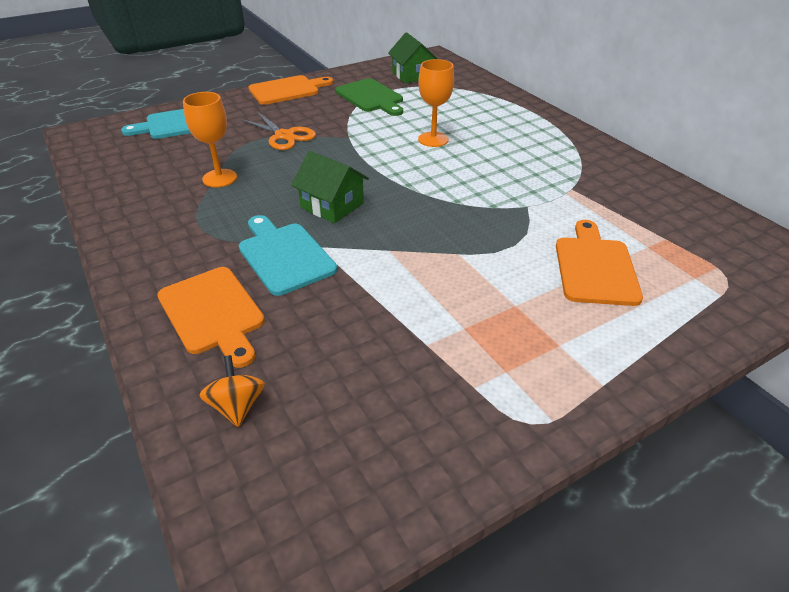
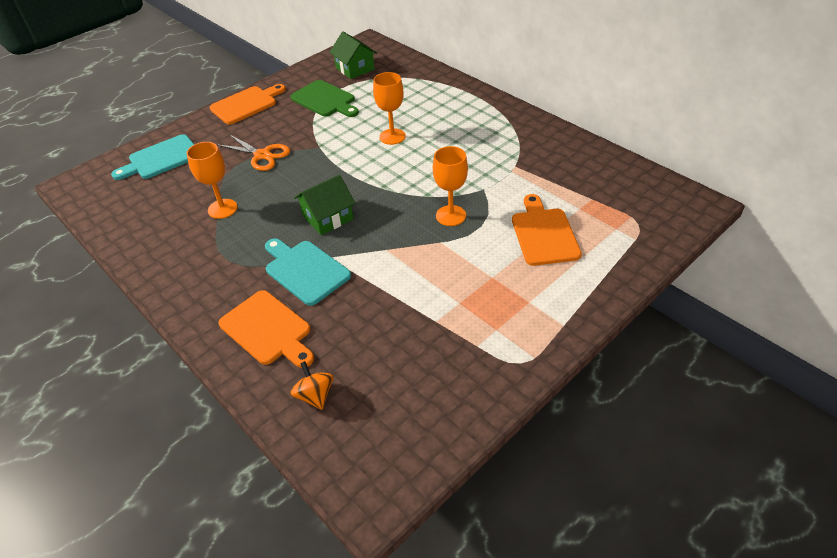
camera: 10 degrees left, 5 degrees up
(332, 205) = (328, 217): green house -> green house turned 60 degrees counterclockwise
(479, 227) = (451, 215): none -> orange goblet

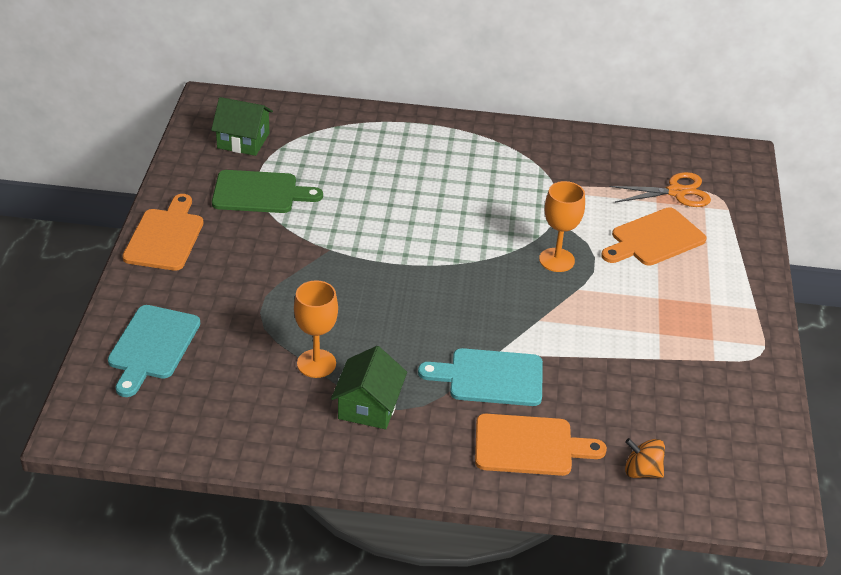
camera: 45 degrees left, 5 degrees down
(262, 155) = (276, 287): orange scissors -> orange scissors (676, 192)
(328, 217) = (442, 318): green house -> green house (368, 406)
(392, 136) = (395, 204): orange goblet -> none
(543, 234) = (654, 239): orange cutting board -> orange cutting board turned 75 degrees counterclockwise

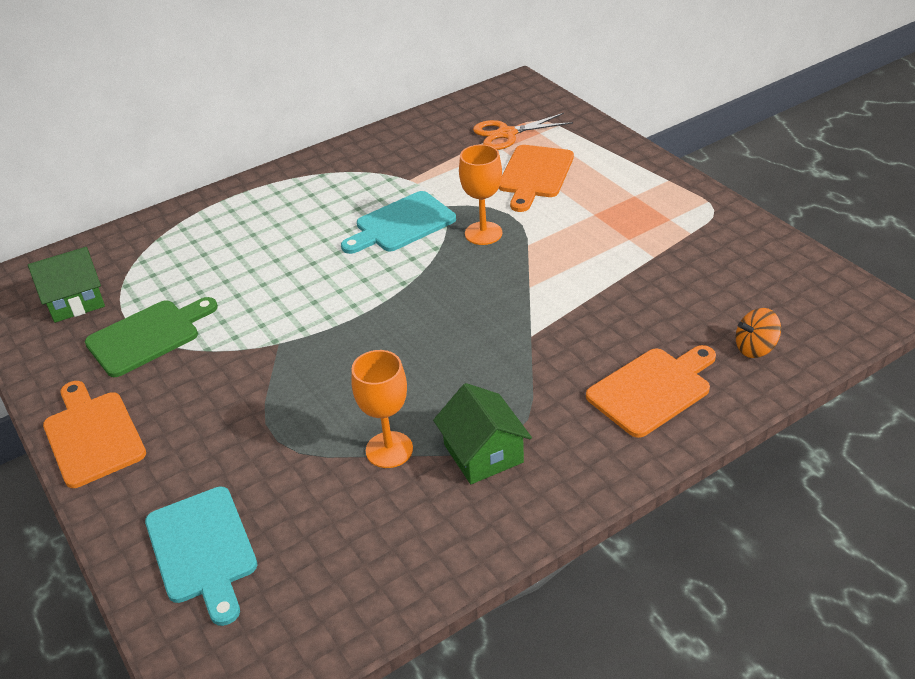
camera: 35 degrees left, 0 degrees up
(490, 377) = (551, 357): turquoise cutting board -> turquoise cutting board (401, 224)
(676, 192) = (506, 134): orange scissors -> orange scissors turned 150 degrees counterclockwise

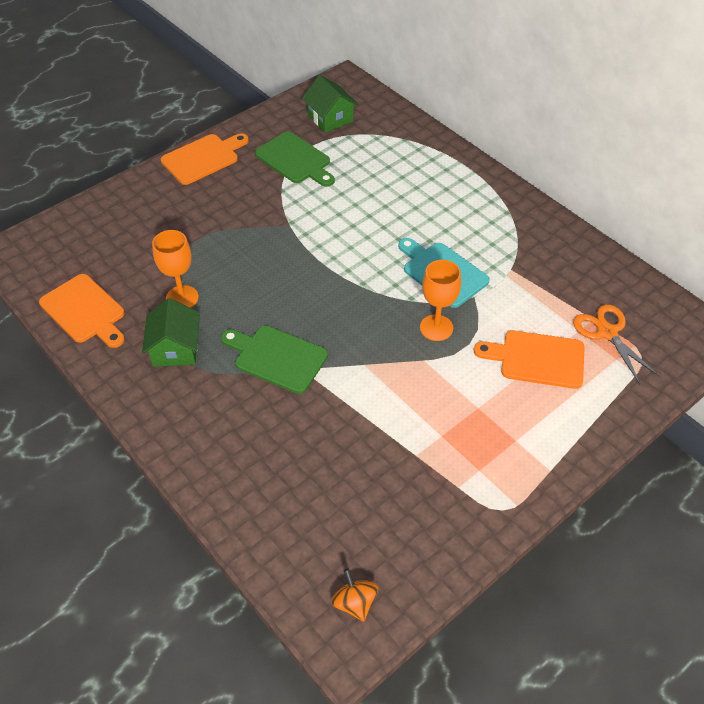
camera: 80 degrees right, 10 degrees up
(203, 549) = (108, 225): turquoise cutting board -> none
(483, 453) = (175, 348): green house -> green house turned 60 degrees counterclockwise
(511, 356) = (277, 358): none -> green cutting board
(652, 389) = (237, 451): orange cutting board -> orange cutting board (85, 311)
(755, 348) = (289, 530): orange spinning top -> orange spinning top (354, 603)

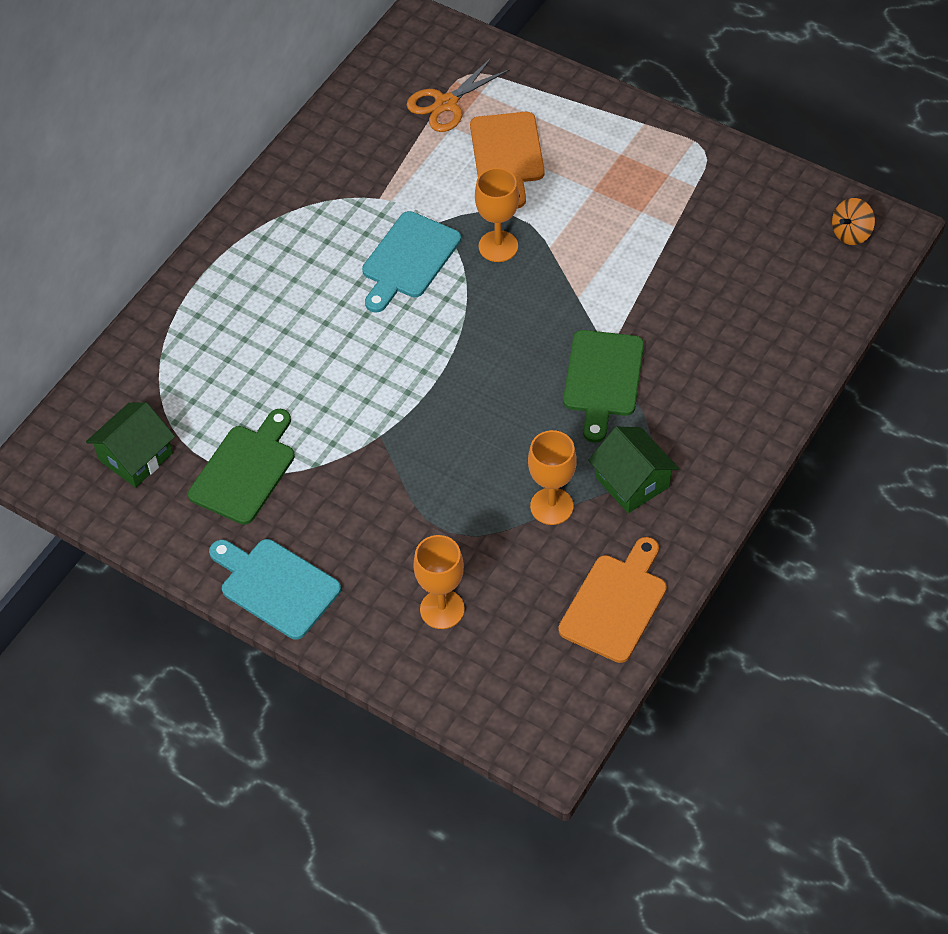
camera: 105 degrees left, 5 degrees up
(139, 225) = (442, 609): none -> orange goblet
(175, 348) = (632, 482): green house -> green house turned 75 degrees clockwise
(203, 158) = (276, 586): orange cutting board -> turquoise cutting board

